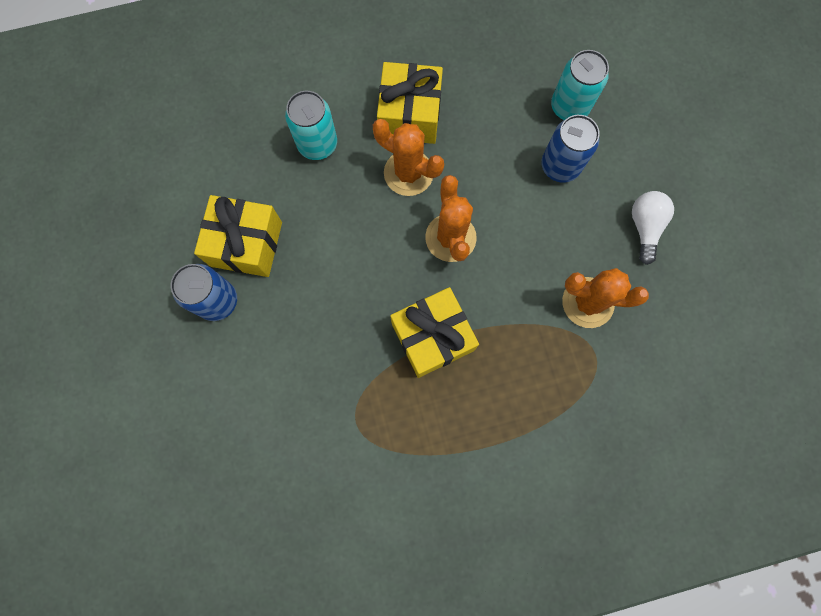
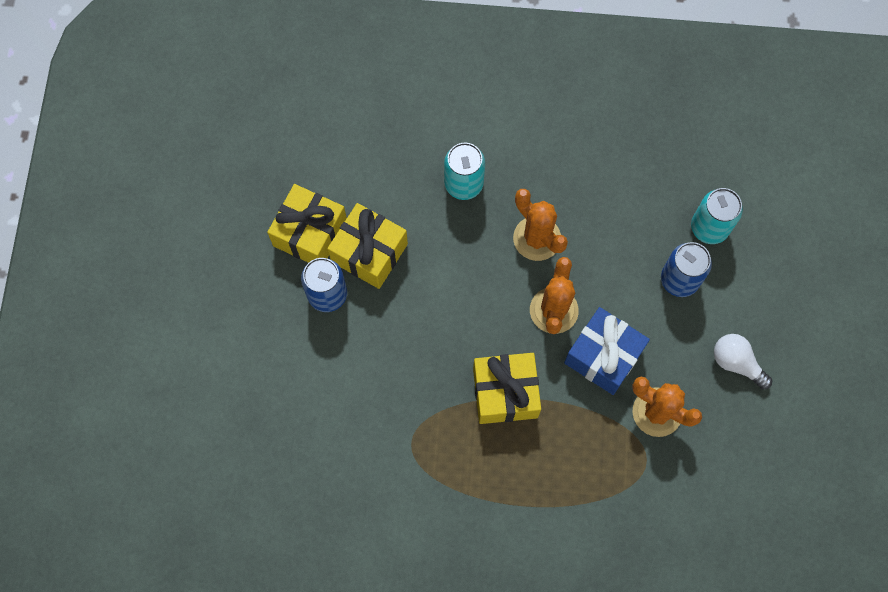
camera: 20 degrees right, 5 degrees down
(410, 115) = (557, 185): yellow gift -> yellow gift (310, 233)
(515, 266) = (603, 356): none -> blue gift
(644, 227) = (736, 363): white light bulb -> white light bulb turned 75 degrees counterclockwise

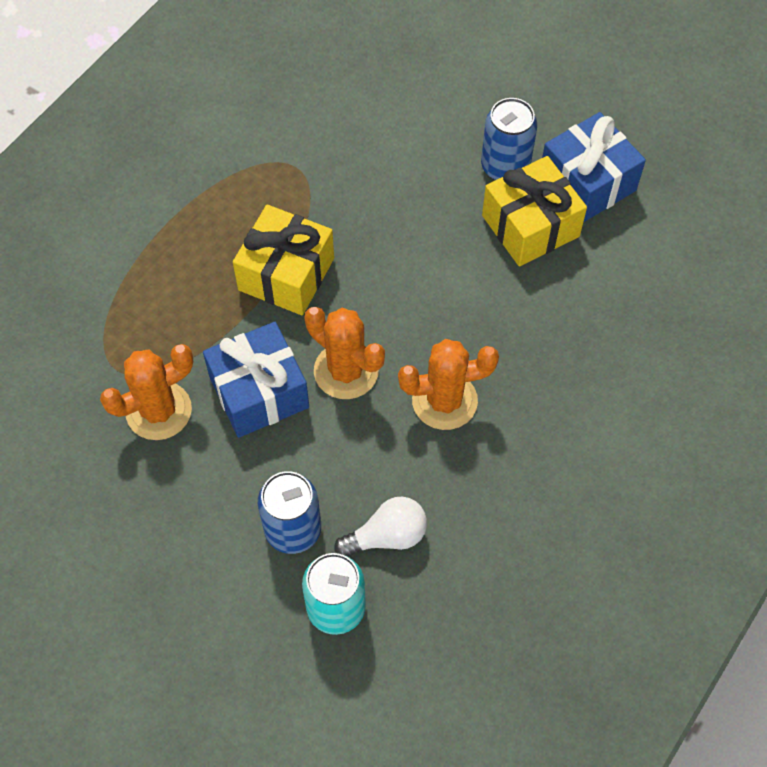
camera: 120 degrees right, 10 degrees down
(310, 233) = (587, 182): yellow gift -> blue gift
(463, 184) = (561, 360): turquoise can -> none
(736, 363) = (151, 532): white light bulb -> white light bulb (387, 536)

